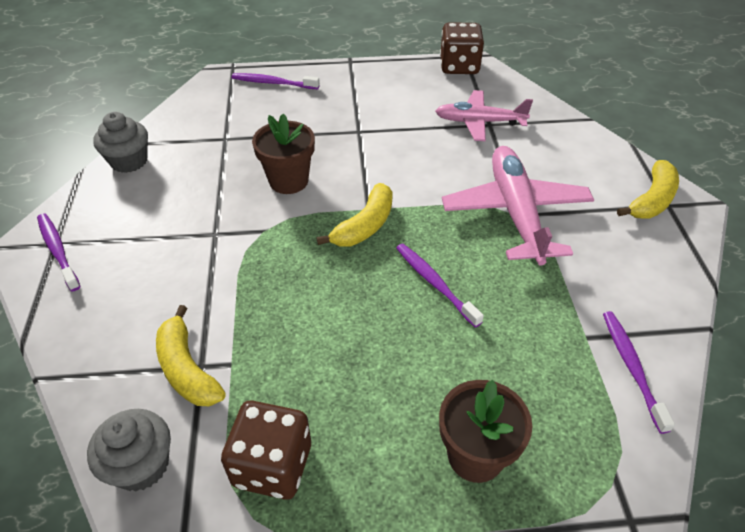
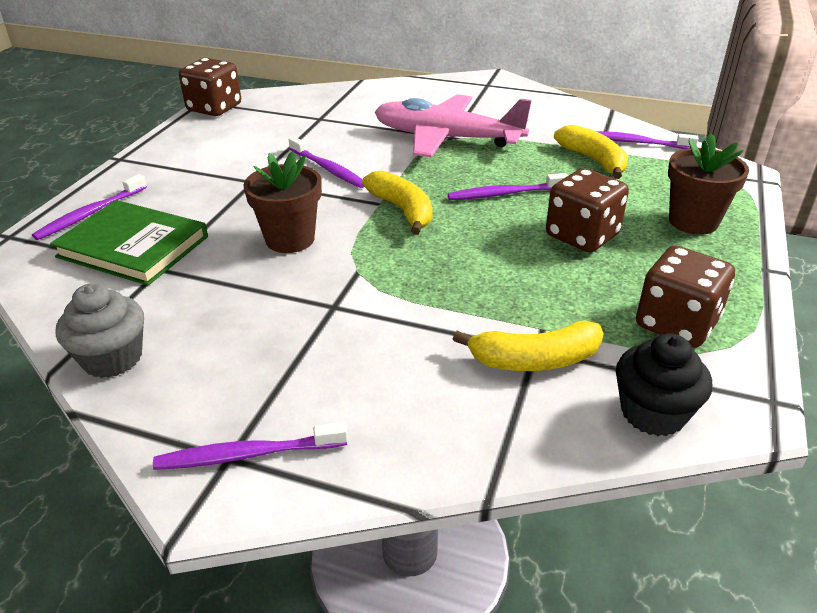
camera: 65 degrees left, 10 degrees down
(141, 465) = (653, 413): grey cupcake -> black cupcake
(244, 117) = (133, 247): none -> green book
(390, 360) = (582, 236): none -> brown dice
(404, 161) = (328, 169): none -> purple toothbrush
(479, 122) = (312, 121): pink plane -> none
(652, 200) = (477, 88): yellow banana -> yellow banana (593, 160)

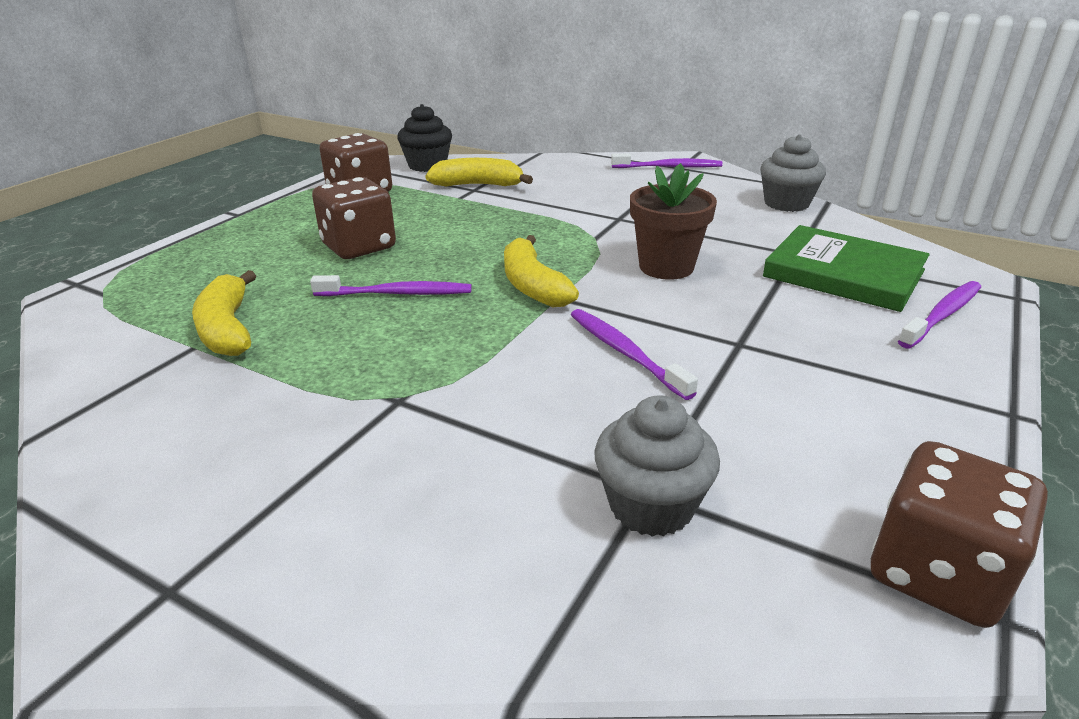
camera: 170 degrees left, 5 degrees down
(318, 114) = (651, 506): none -> grey cupcake
(447, 138) = (407, 396): pink plane -> none
(635, 142) = (122, 353): purple toothbrush -> none
(693, 221) = (232, 249): brown flower pot -> none

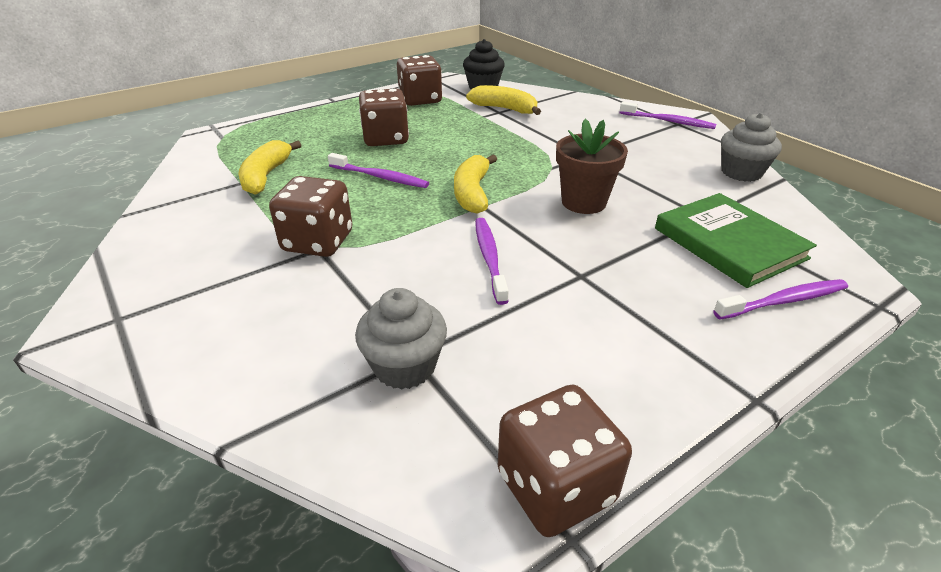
camera: 25 degrees right, 5 degrees up
(389, 392) = (318, 242): none -> brown dice

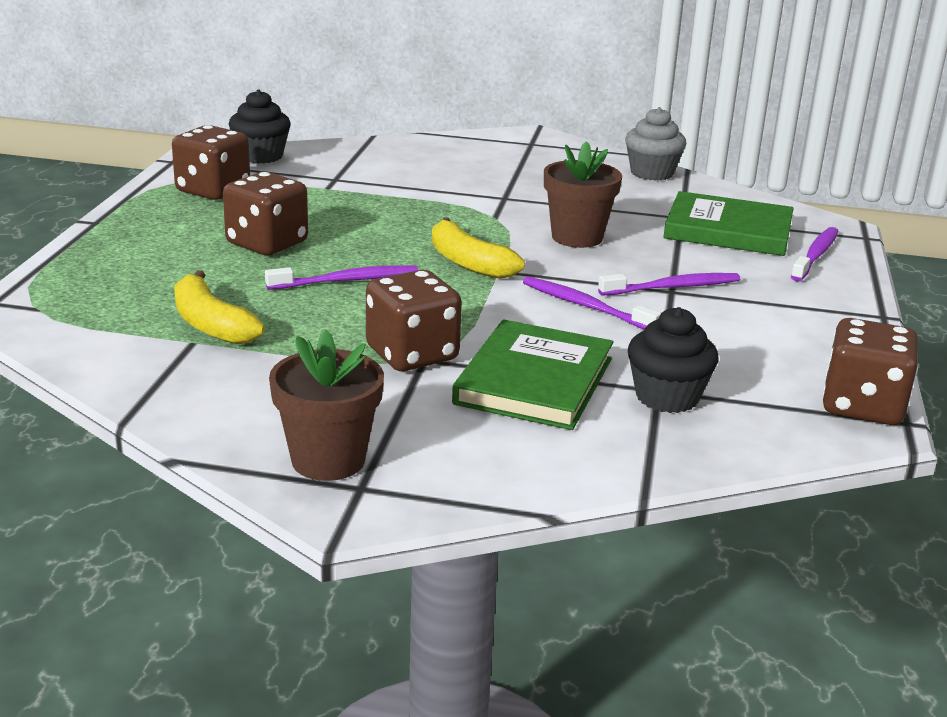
camera: 45 degrees left, 10 degrees down
(141, 290) = (328, 460): none -> brown flower pot
(345, 300) = (534, 381): none -> green book
(405, 366) = (667, 397): grey cupcake -> black cupcake
(504, 109) = (336, 174): yellow banana -> none
(668, 121) = (520, 143): purple toothbrush -> purple toothbrush (672, 287)

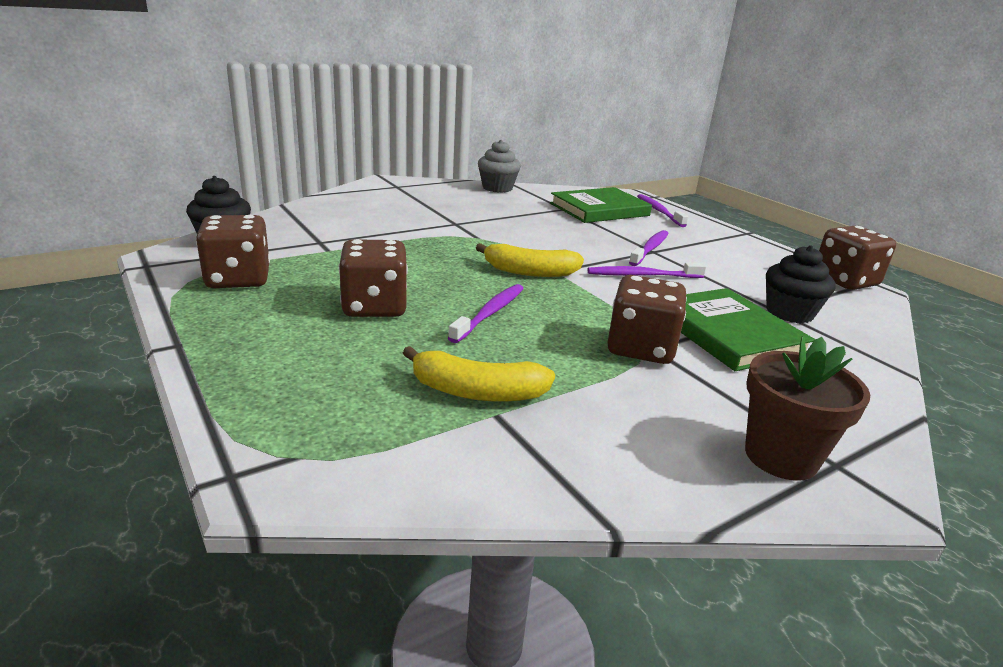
camera: 45 degrees left, 0 degrees up
(577, 237) = (546, 236): brown flower pot -> none

